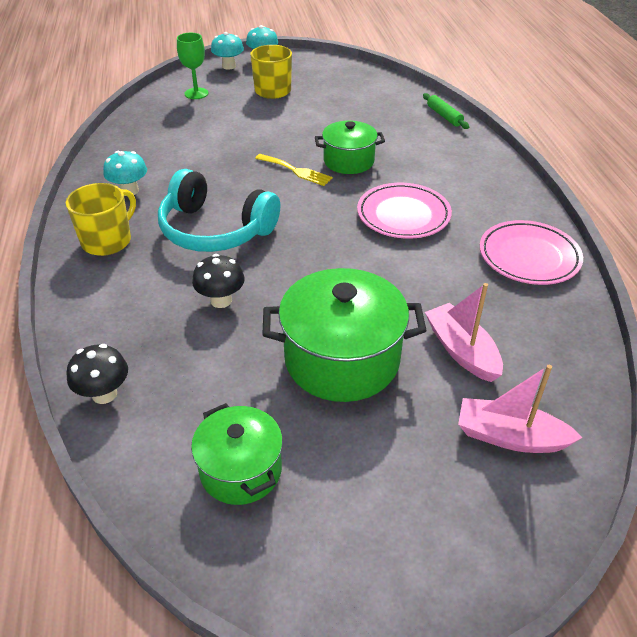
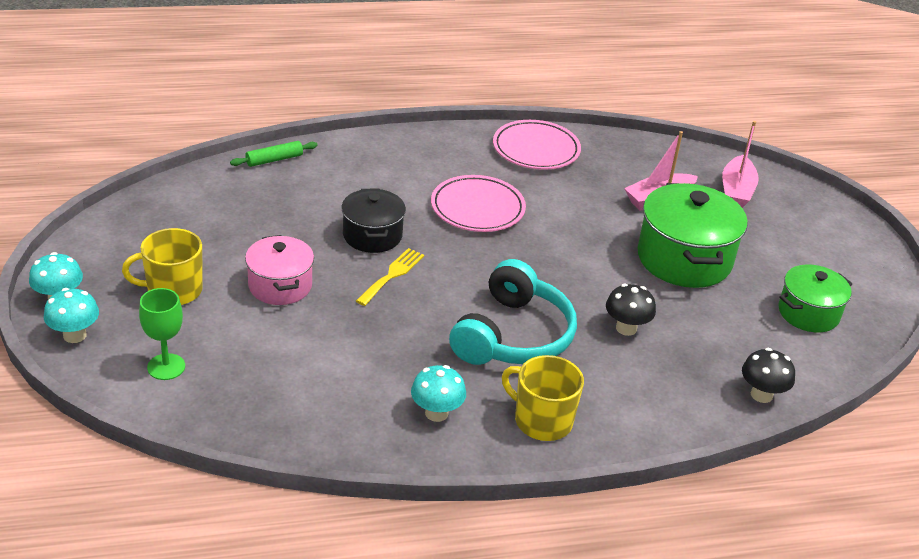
camera: 95 degrees left, 5 degrees down
(279, 125) = (280, 286): none -> pink pot
(348, 161) = (372, 235): green pot -> black pot

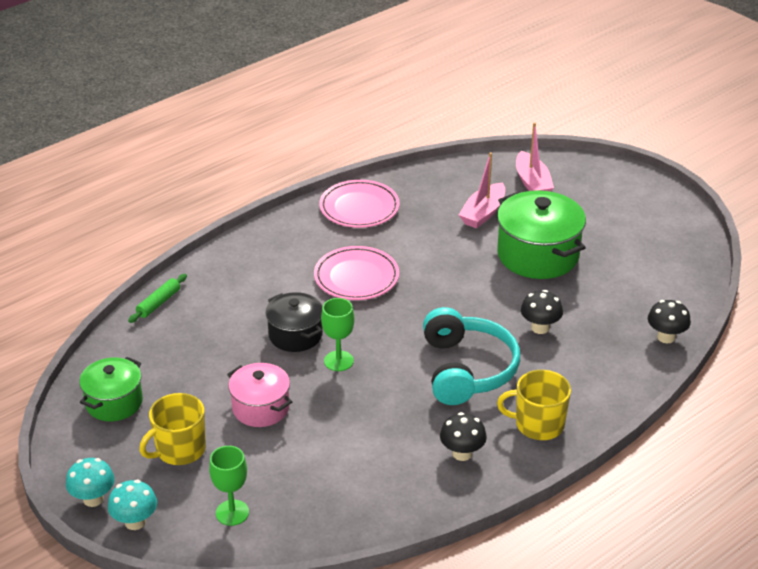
camera: 25 degrees left, 0 degrees up
(392, 275) = (338, 361): yellow fork -> green goblet
(436, 413) = (462, 453): turquoise mushroom -> black mushroom
(808, 313) = (651, 261): green pot -> green pot (114, 402)

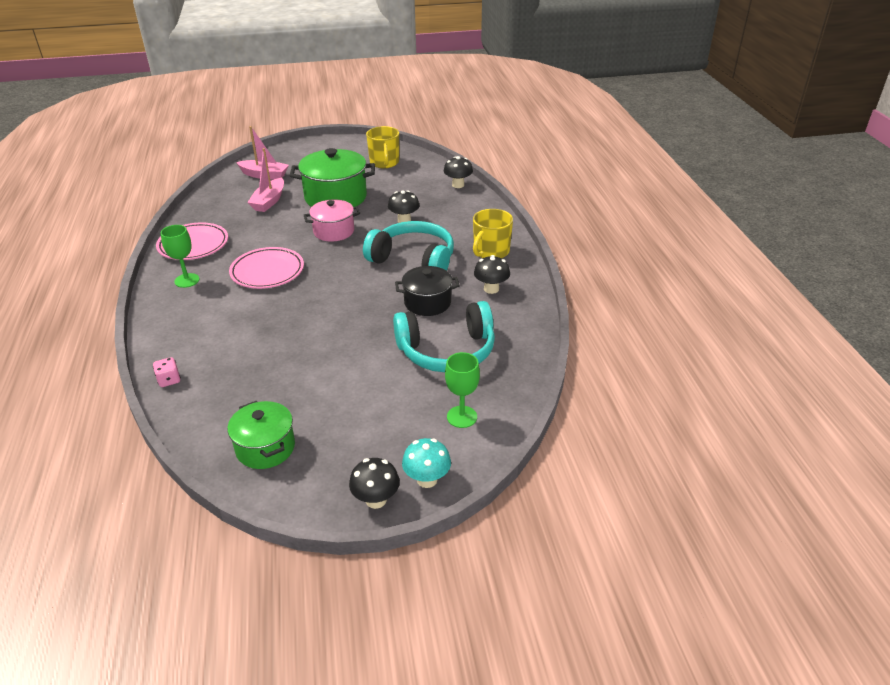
camera: 60 degrees left, 0 degrees up
(93, 499) = (376, 500): turquoise mushroom -> black mushroom
(158, 303) = (169, 380): green rolling pin -> pink dice
(179, 450) = (364, 424): yellow mug -> yellow mug (384, 163)
(261, 408) = (359, 364): pink pot -> pink pot (334, 231)
(295, 335) = (296, 320): black pot -> black pot (427, 303)
(324, 462) = (447, 351): none -> turquoise headphones
(338, 361) = (347, 309): green goblet -> green goblet (187, 280)
(483, 213) = (269, 201): pink boat -> pink boat turned 45 degrees clockwise

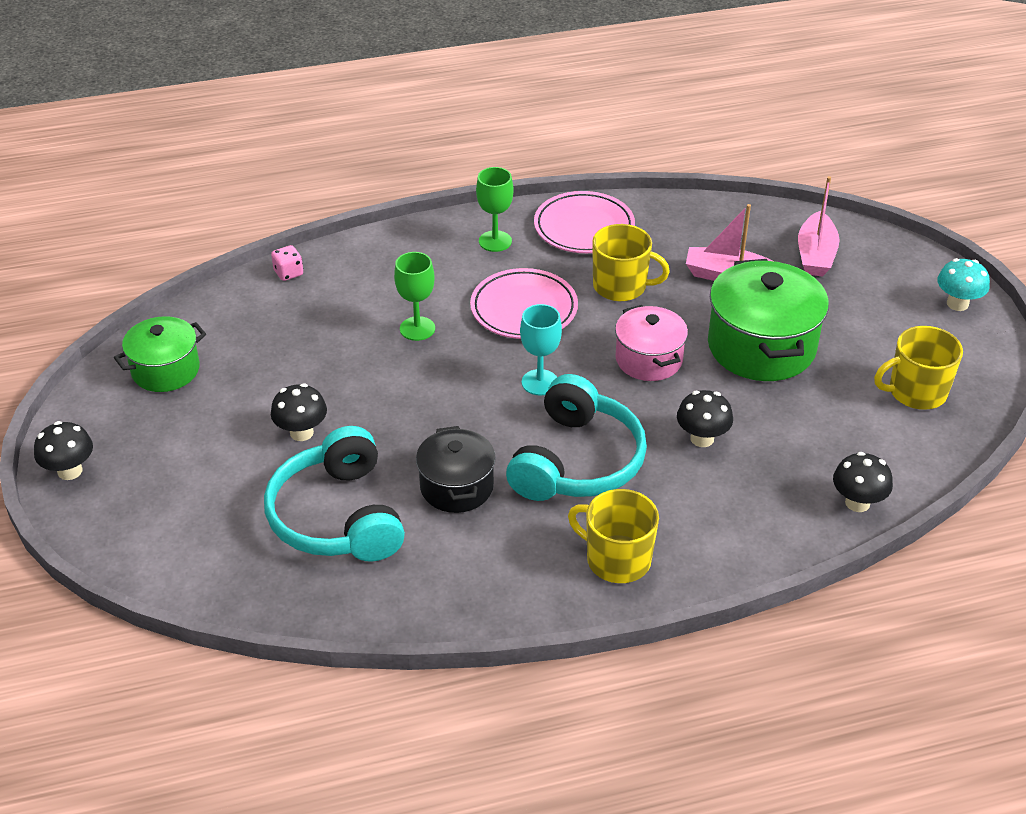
camera: 85 degrees right, 5 degrees up
(261, 236) = (621, 286): none -> yellow mug
(341, 269) = (540, 382): none -> turquoise goblet
(427, 479) = (92, 512): turquoise mushroom -> turquoise mushroom (957, 304)
(462, 417) = (198, 539): green goblet -> green goblet (417, 328)
(491, 289) = (500, 563): black mushroom -> black mushroom (301, 432)

